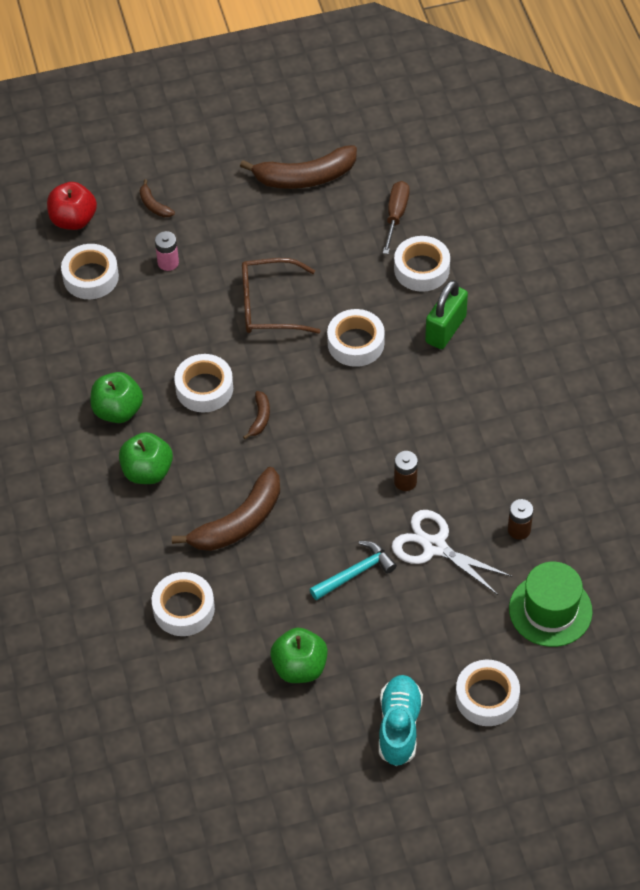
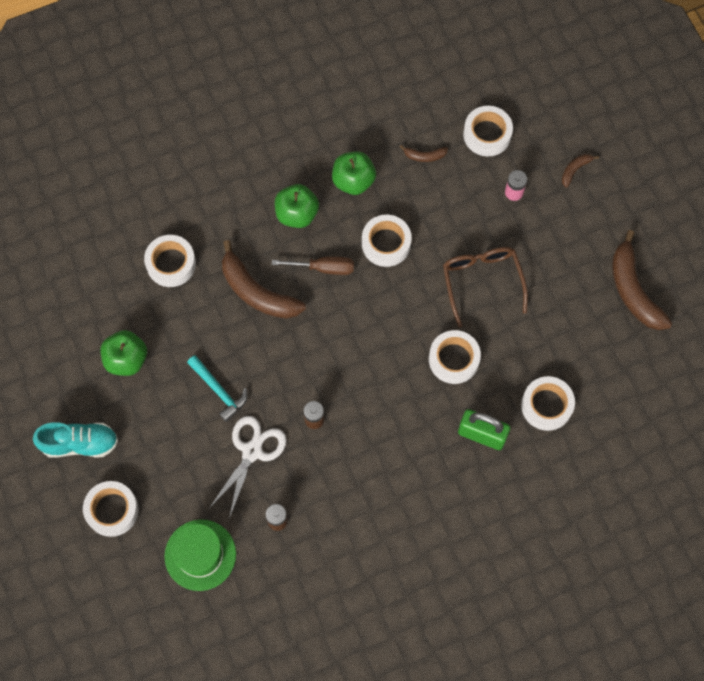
camera: 80 degrees right, 15 degrees up
(73, 220) = (546, 109): red apple -> none
(260, 418) = (362, 292): brown banana -> brown banana (424, 156)
(396, 215) = (605, 375): brown screwdriver -> brown screwdriver (324, 268)

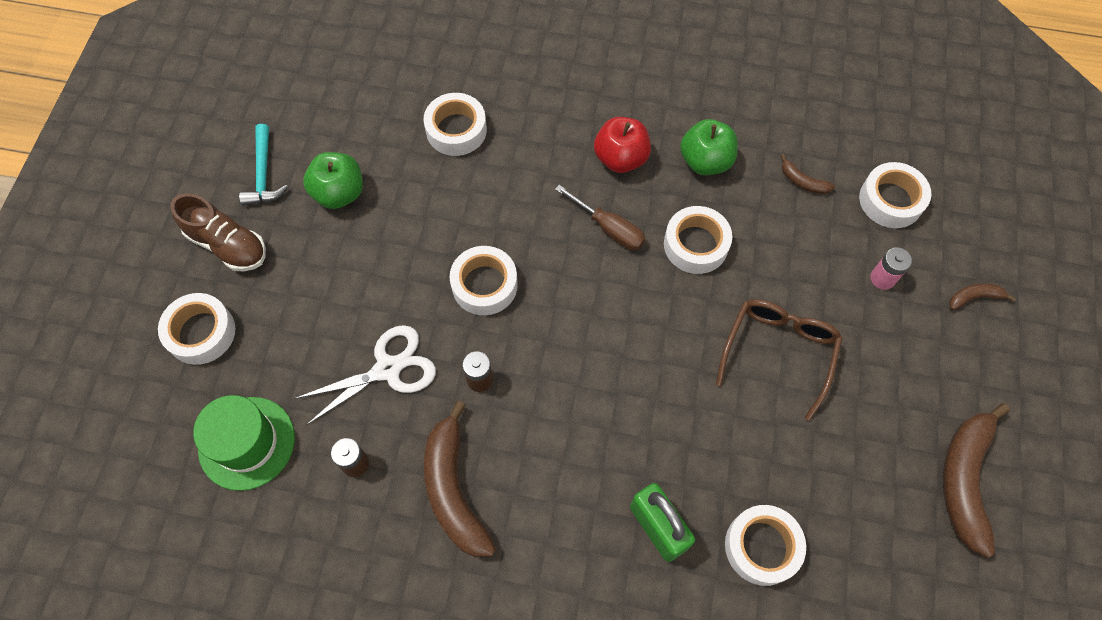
camera: 35 degrees right, 5 degrees down
(80, 443) = (228, 245): turquoise shoe -> brown shoe
(219, 390) = (404, 283): turquoise hammer -> turquoise hammer (264, 174)
(257, 292) = (521, 209): brown banana -> brown banana (454, 489)
(297, 214) = (620, 158): green apple -> red apple
(453, 359) = (685, 417): white tape -> white tape (484, 285)

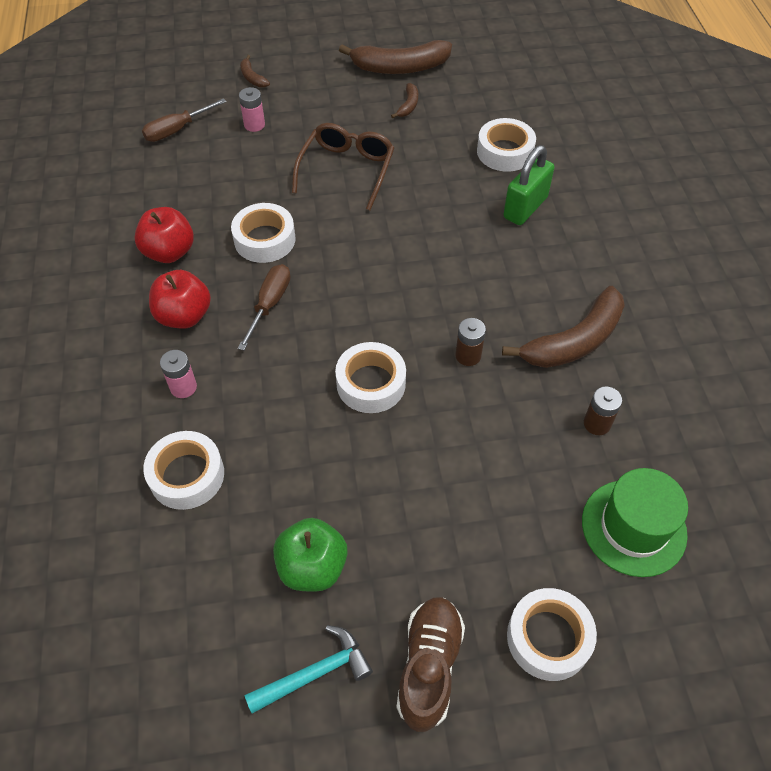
camera: 110 degrees left, 10 degrees down
(388, 368) = (495, 433): white scissors -> none
(542, 143) = (183, 387): none -> pink battery
(705, 161) = (169, 252): green apple -> red apple
(778, 352) = (346, 170): brown glasses -> brown glasses turned 105 degrees clockwise
(802, 181) = (173, 184): brown banana -> brown banana (408, 105)
(890, 200) = (176, 130): white tape -> brown screwdriver

